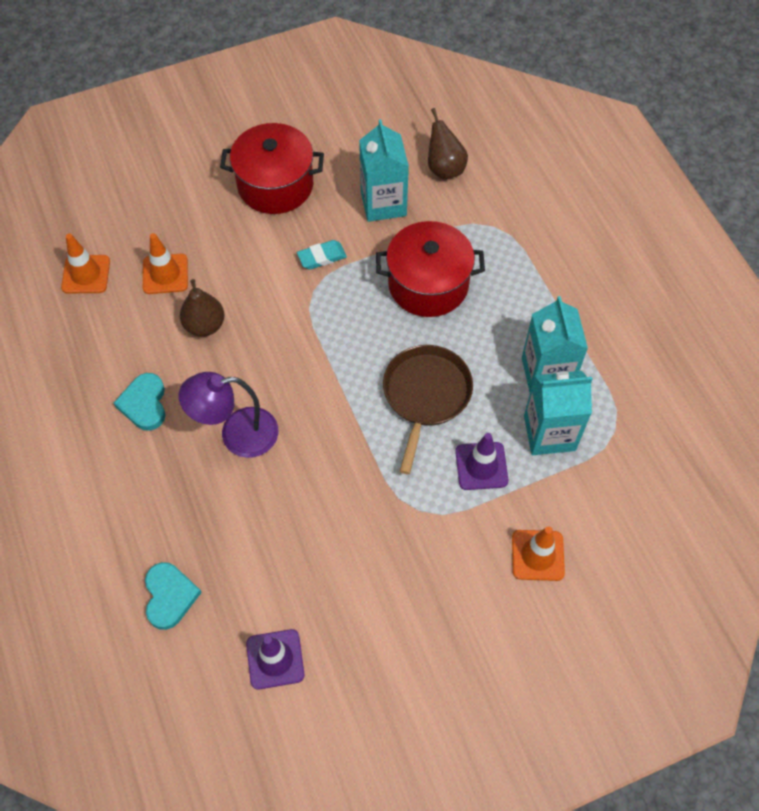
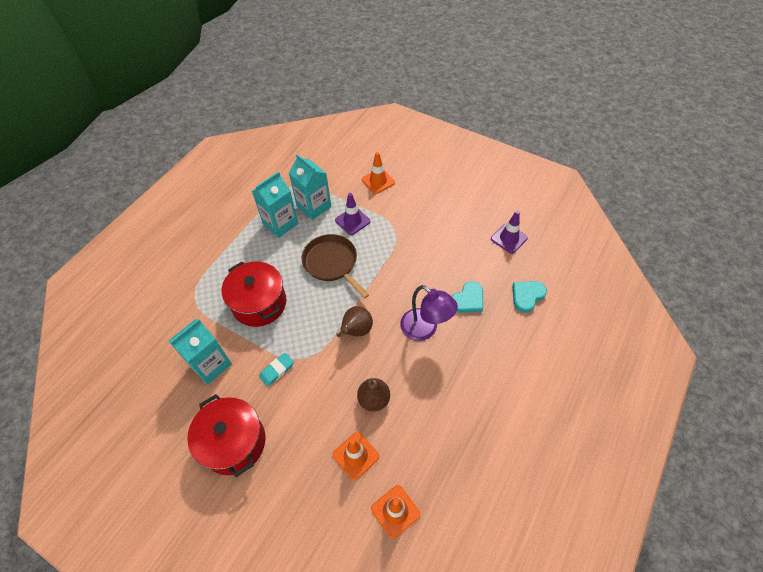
camera: 125 degrees left, 5 degrees down
(144, 404) = (449, 390): turquoise heart -> turquoise heart (468, 300)
(322, 257) = (277, 370): turquoise eraser -> turquoise eraser turned 75 degrees counterclockwise
(426, 395) = (332, 263): brown pan -> brown pan turned 75 degrees clockwise
(444, 168) = (159, 348): brown pear -> brown pear (356, 330)

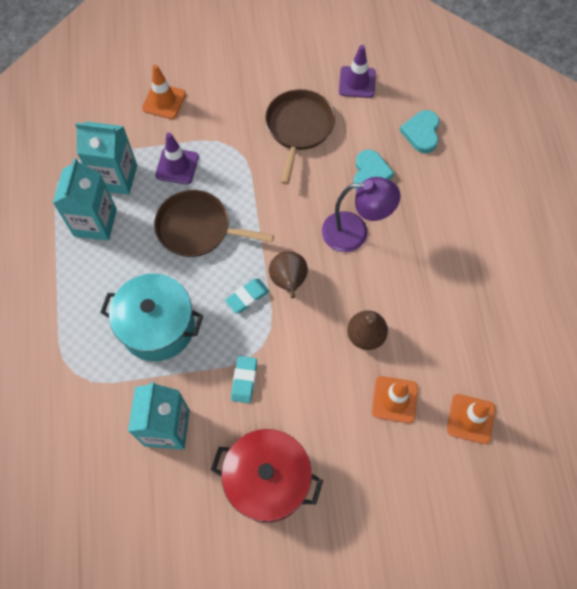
camera: 40 degrees left, 10 degrees up
(259, 303) = (158, 326): red pot -> turquoise pot
(324, 322) = (247, 297): none -> turquoise eraser
(445, 243) = (299, 128): none -> brown pan

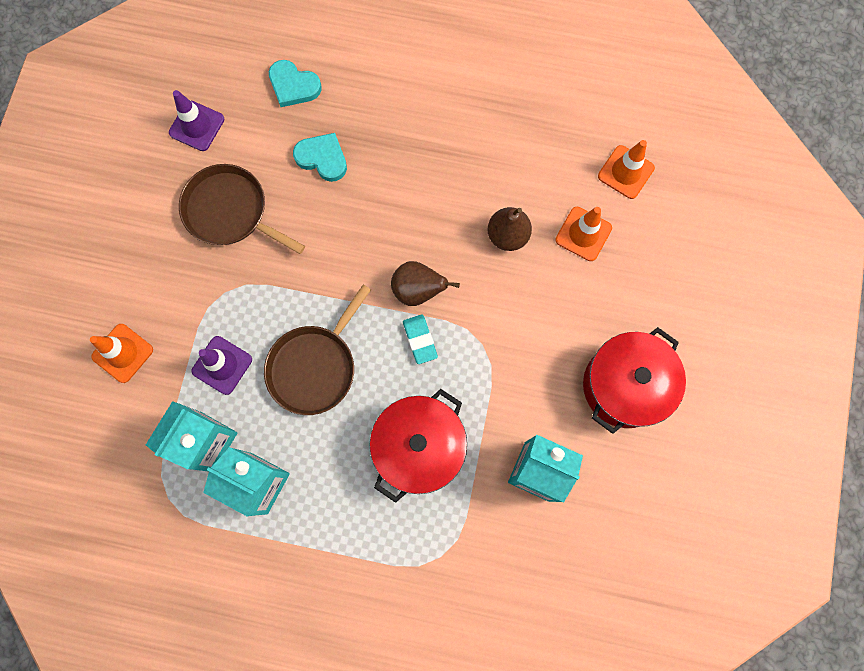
camera: 70 degrees left, 10 degrees up
(158, 326) = (419, 447): turquoise pot -> red pot
(244, 380) = (513, 374): turquoise eraser -> none
(355, 232) = (387, 201): purple lamp -> none

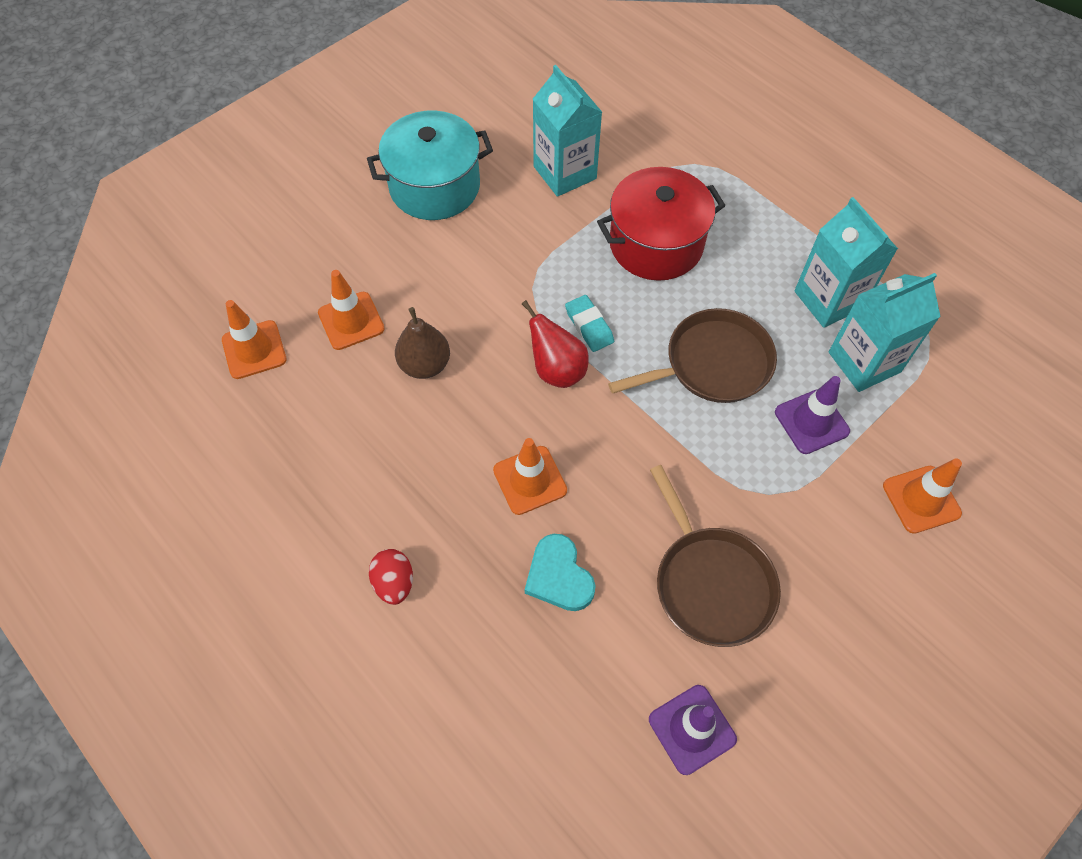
camera: 145 degrees left, 15 degrees down
(293, 86) = (530, 700): turquoise heart -> none
(380, 203) = (530, 480): none -> orange traffic cone
(414, 95) = (394, 583): none -> red egg
(418, 290) = (557, 370): brown pear -> red pear
(420, 340) = (589, 326): turquoise eraser -> turquoise eraser turned 45 degrees counterclockwise
(624, 386) = (434, 186): red pot -> turquoise pot

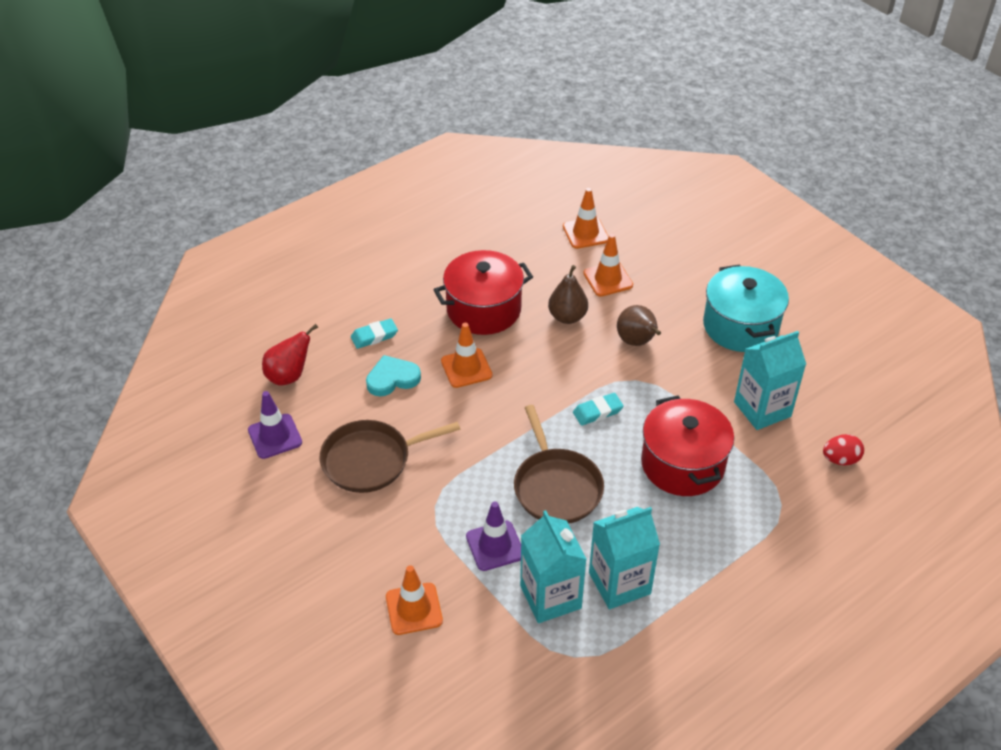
camera: 95 degrees right, 15 degrees down
(394, 583) = (403, 299): red egg -> red egg (840, 459)
(413, 468) = (483, 309): none -> red pot
(467, 287) = (637, 342): none -> brown pear
(475, 615) = (374, 336): none -> turquoise eraser
(557, 370) = (557, 389): red pear -> red pear (289, 376)

